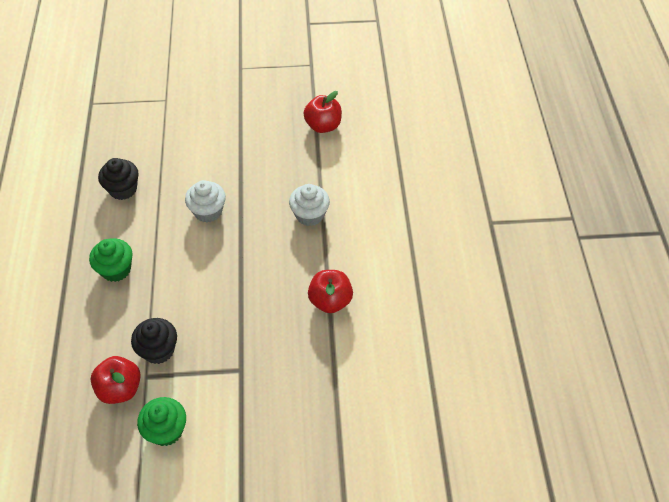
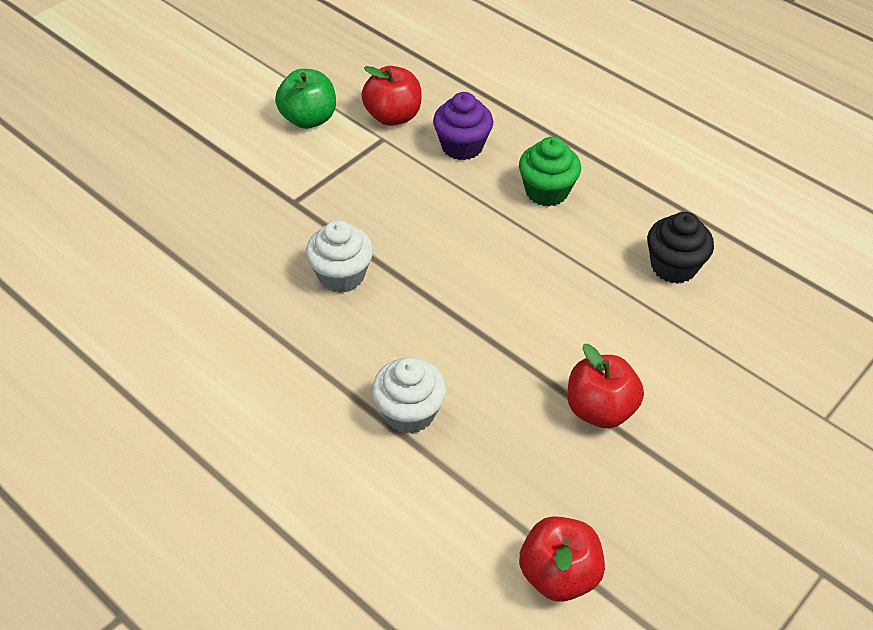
camera: 135 degrees right, 5 degrees down
(115, 333) = (462, 146): none -> purple cupcake
(158, 350) = (399, 162): black cupcake -> none
(166, 430) = (308, 119): green cupcake -> green apple
(208, 211) = (540, 318): white cupcake -> white cupcake (341, 275)
(330, 301) = (265, 330): red apple -> red apple (600, 409)

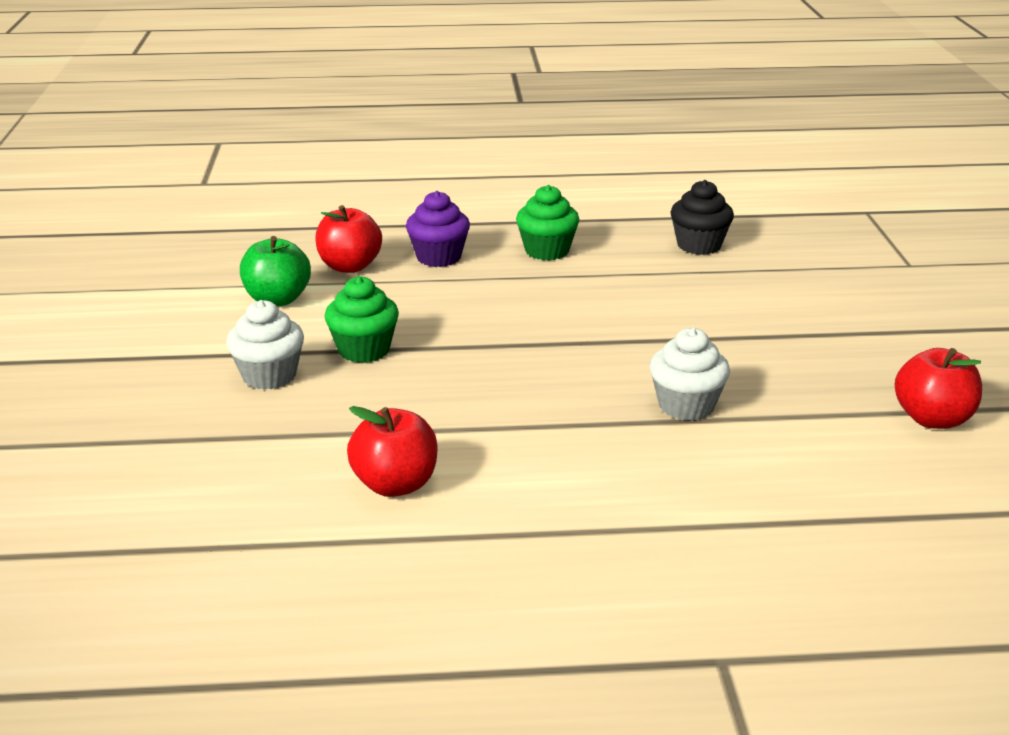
camera: 45 degrees left, 20 degrees down
(293, 203) = (364, 350): none -> green cupcake
(341, 275) = (487, 366): white cupcake -> white cupcake (269, 376)
(600, 409) = (794, 331): red apple -> red apple (395, 484)

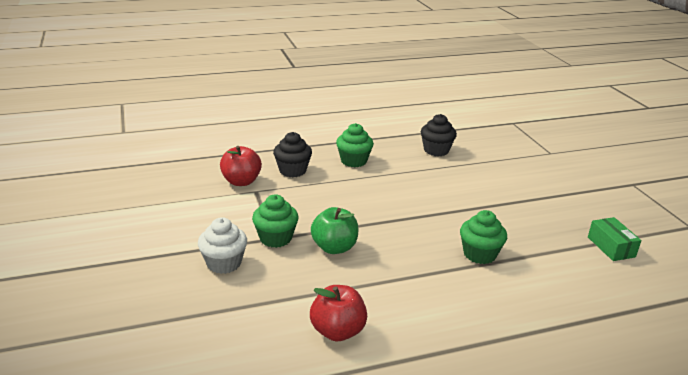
camera: 15 degrees left, 0 degrees up
(277, 299) = (206, 208): green apple -> green apple (334, 247)
(438, 257) = (292, 170): purple cupcake -> black cupcake
(686, 405) = (479, 254): white cupcake -> green cupcake
(932, 419) = (611, 247): red apple -> green box

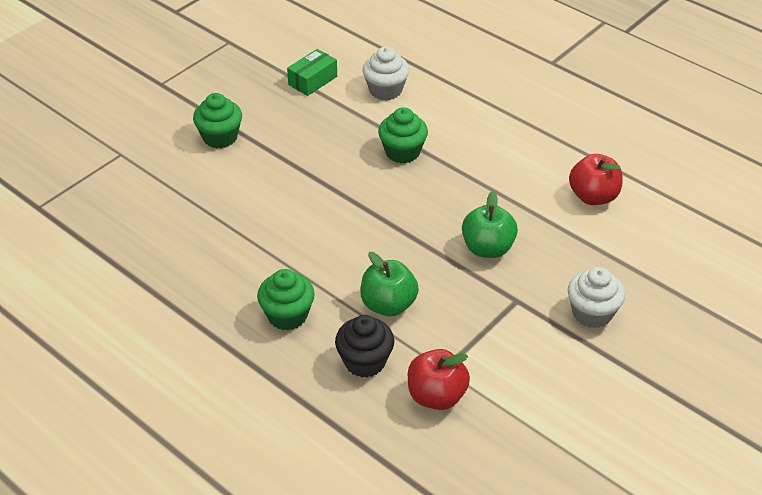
camera: 120 degrees left, 15 degrees up
(275, 238) = (516, 298): green cupcake -> green cupcake (220, 137)
(326, 192) = (388, 305): none -> green apple
(436, 150) = (191, 251): black cupcake -> none
(578, 279) = (385, 90): none -> white cupcake

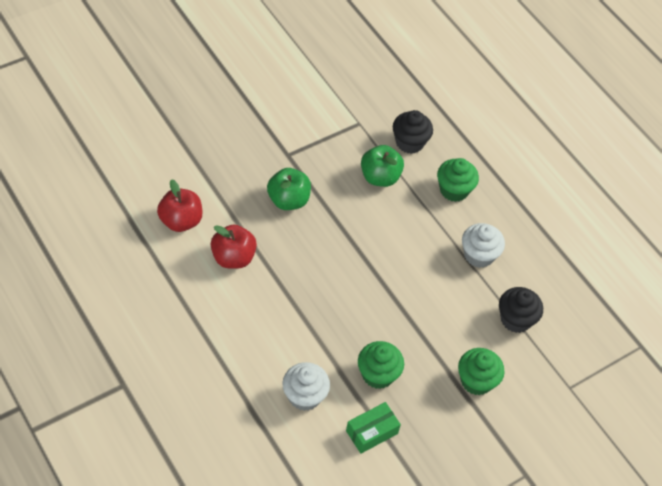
camera: 170 degrees left, 10 degrees up
(185, 197) = (515, 319): none -> black cupcake
(402, 152) = (317, 314): green cupcake -> green cupcake (378, 374)
(436, 396) = (371, 108): red apple -> red apple (233, 258)
(592, 313) = (240, 130): white cupcake -> white cupcake (479, 255)

